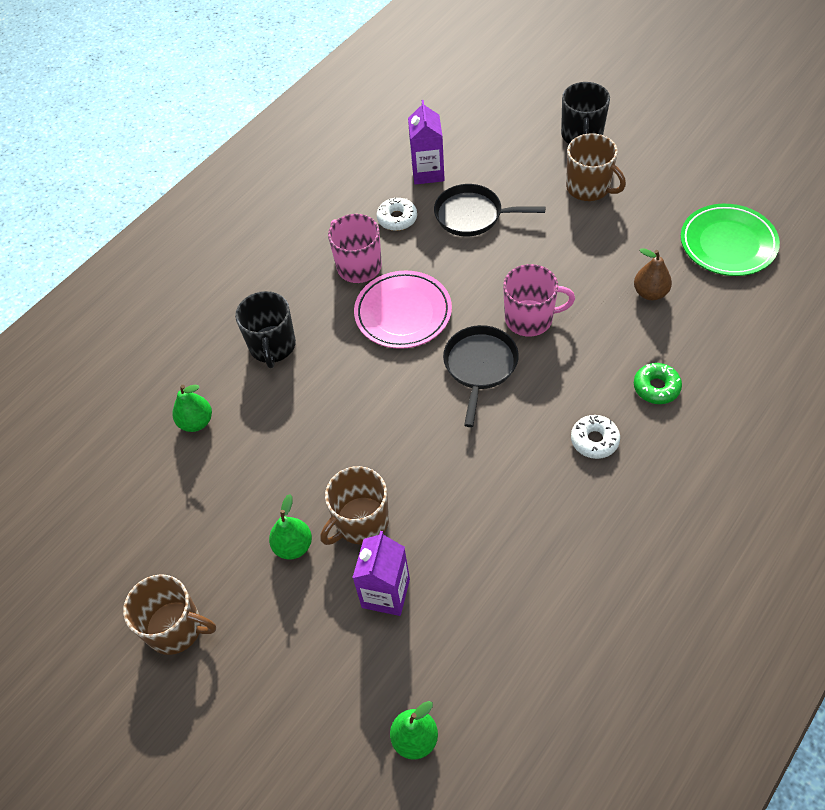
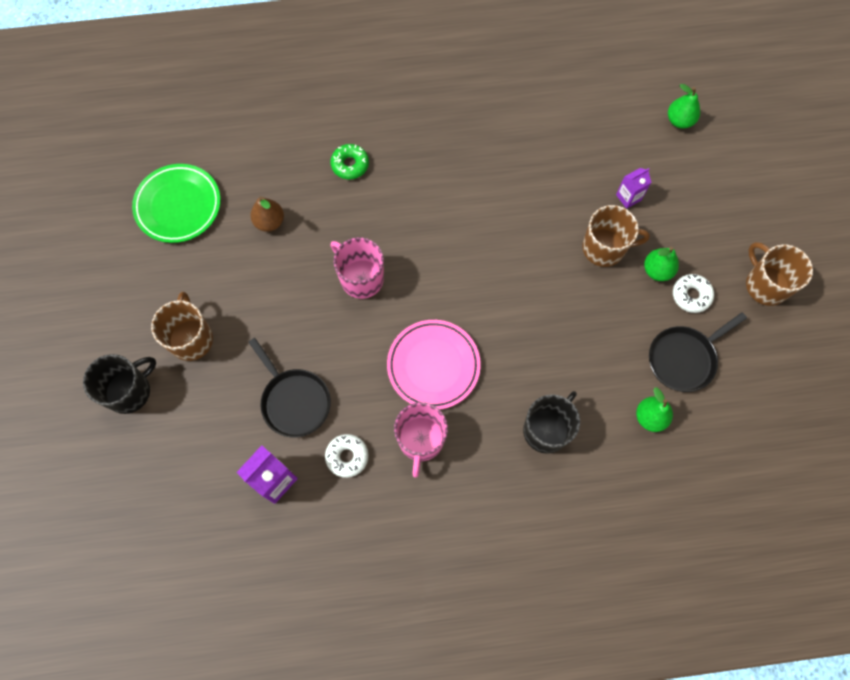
camera: 140 degrees left, 15 degrees up
(386, 593) = (628, 197): purple carton -> purple carton, size x0.63
(480, 366) = (430, 277): black pan -> black pan (683, 359)
(594, 440) = (423, 170): white donut -> white donut (691, 295)

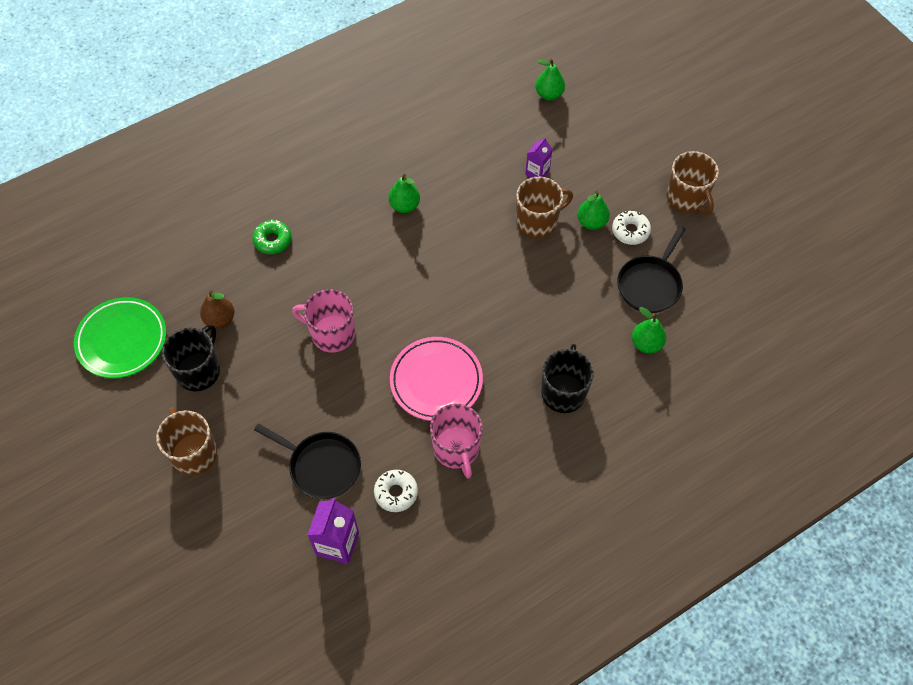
camera: 25 degrees left, 10 degrees down
(129, 391) = (155, 526): black mug -> black mug (199, 371)
(485, 180) = (404, 206): none -> green pear
(765, 285) = (687, 198): brown mug -> brown mug turned 150 degrees counterclockwise

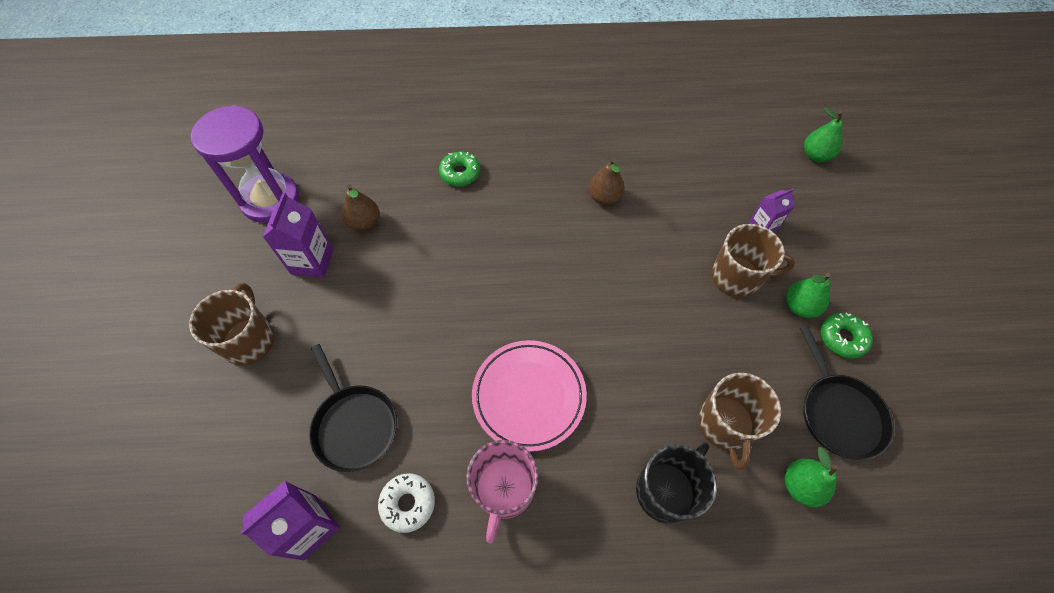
camera: 30 degrees right, 0 degrees up
(122, 340) = (270, 200): green plate -> purple hourglass
(199, 371) = (312, 261): black mug -> purple carton
(332, 333) = (455, 288): pink mug -> none
(404, 206) = (604, 198): green pear -> brown pear
(630, 231) = (842, 338): white donut -> green donut
(650, 284) = (839, 413): black pan -> black pan turned 75 degrees counterclockwise
(687, 198) = (931, 333): brown mug -> brown mug (725, 425)

